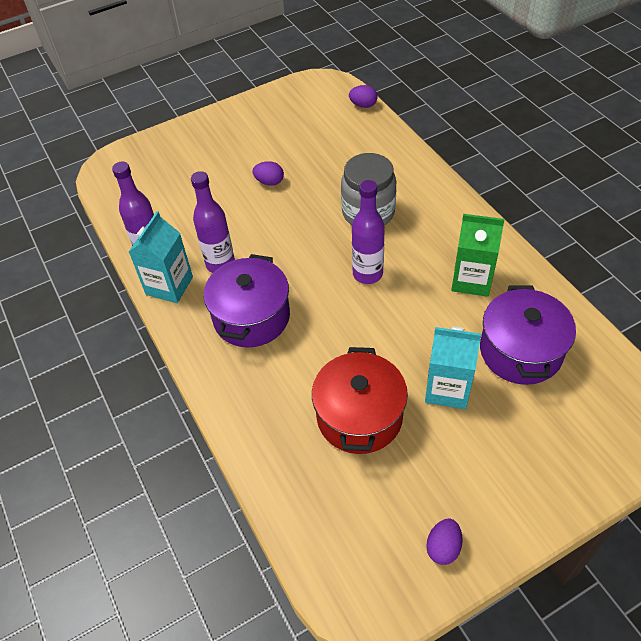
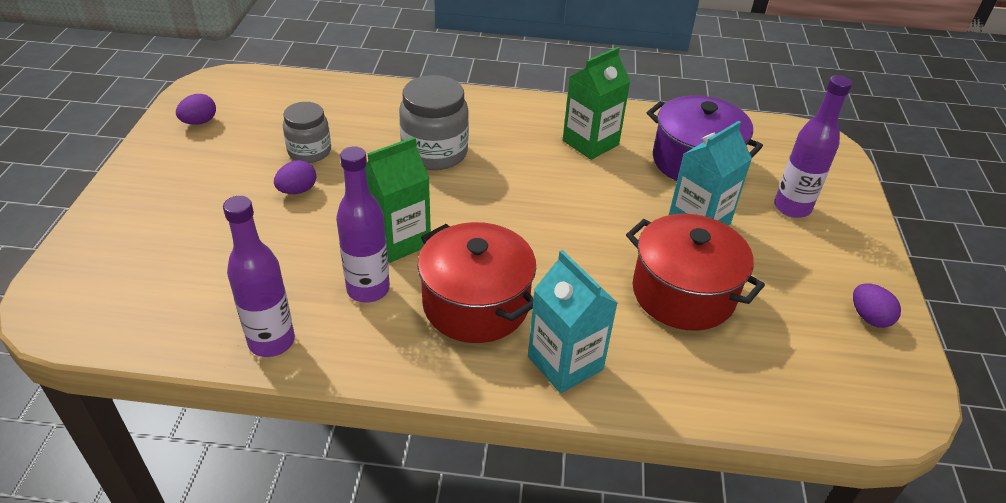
camera: 60 degrees left, 10 degrees down
(169, 286) = (346, 350): turquoise carton -> turquoise carton (565, 363)
(251, 317) = (476, 304): purple pot -> red pot
(271, 250) = (398, 240): none -> green carton
(308, 162) = (309, 151): none -> grey jar
(363, 105) = (287, 80): purple egg -> purple egg (199, 122)
(367, 274) = (512, 195): purple bottle -> purple bottle (792, 208)

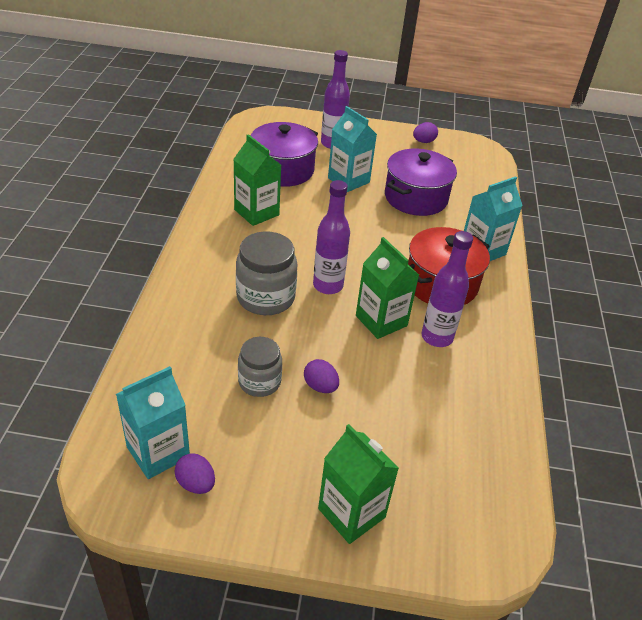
camera: 90 degrees left, 0 degrees up
(136, 208) = (351, 513): none -> green carton
(238, 102) = (158, 452): none -> turquoise carton
(271, 341) = (499, 388): purple bottle -> purple bottle (328, 286)
(683, 293) = (416, 198): red pot -> purple pot

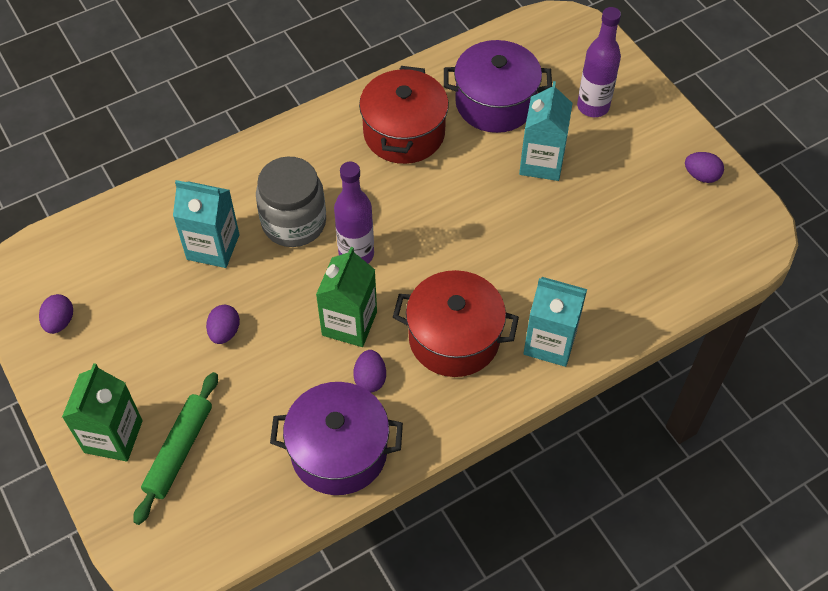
camera: 55 degrees right, 15 degrees up
(158, 452) = (68, 278): turquoise carton -> turquoise carton (213, 247)
(256, 212) = (404, 133): green carton -> red pot
(259, 382) = (191, 288): grey jar -> none
(405, 476) = (179, 451): none -> green rolling pin
(416, 198) = (578, 234): purple pot -> purple pot (339, 451)
(437, 337) = (370, 379): purple bottle -> purple egg

